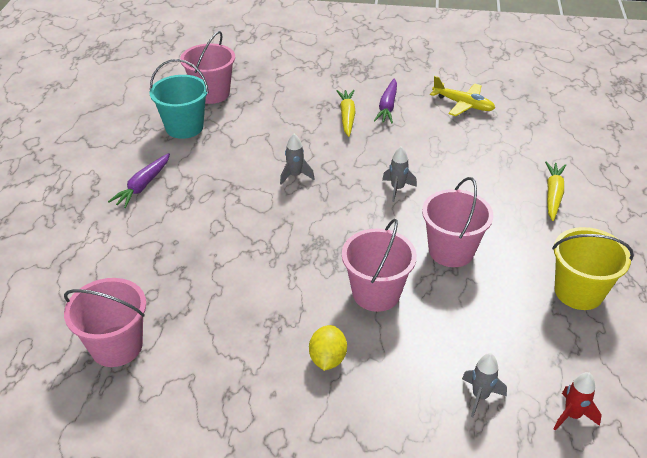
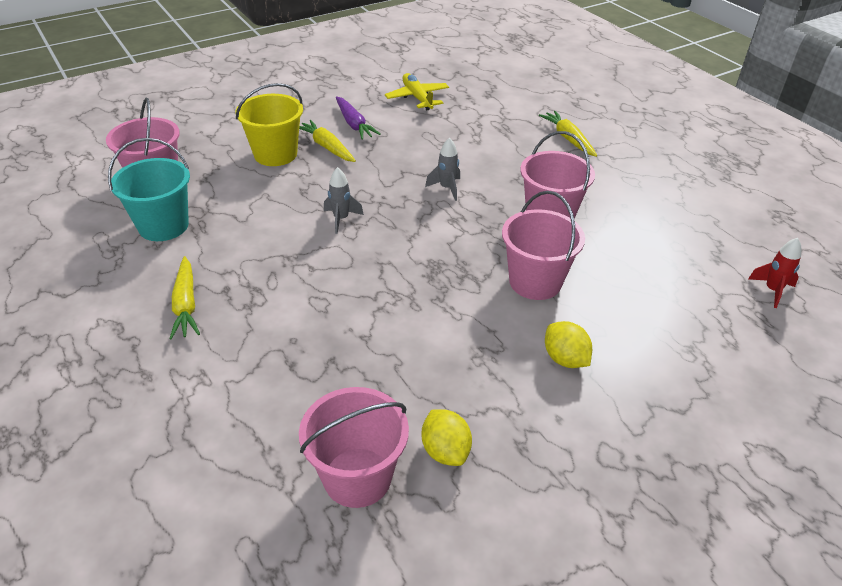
camera: 40 degrees left, 0 degrees up
(143, 186) = (186, 304): purple carrot -> yellow carrot
(180, 365) = (445, 451): none -> yellow lemon
(463, 104) = (417, 98): yellow plane -> yellow plane turned 105 degrees counterclockwise
(480, 396) = (704, 315): grey rocket -> none
(578, 292) = (669, 201): yellow bucket -> yellow bucket (275, 154)

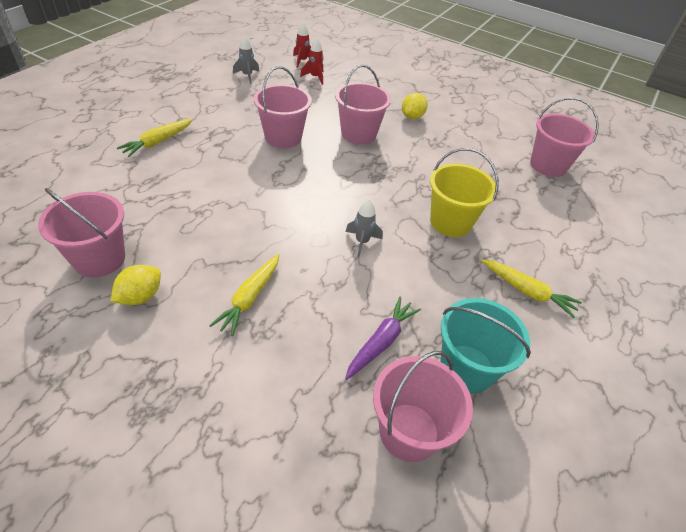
camera: 120 degrees left, 5 degrees up
(186, 304) = (527, 291): yellow carrot -> yellow carrot turned 75 degrees clockwise
(275, 154) = (288, 338): yellow bucket -> yellow bucket (450, 222)
(354, 124) = (187, 293): purple carrot -> purple carrot (381, 342)
(417, 98) = (99, 259): yellow plane -> pink bucket
(445, 451) = (505, 143): yellow lemon -> yellow lemon (140, 296)
(446, 188) = (277, 193): grey rocket -> grey rocket (247, 76)
(711, 288) = (315, 77): none -> red rocket

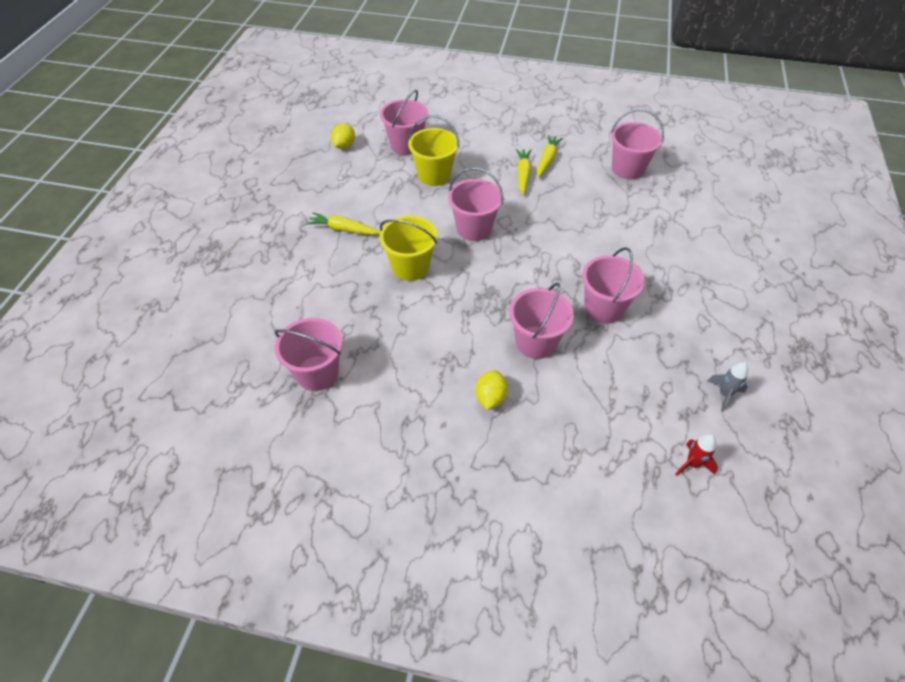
camera: 165 degrees right, 5 degrees up
(140, 296) = (583, 159): yellow lemon -> yellow lemon (344, 146)
(158, 142) = (699, 261): yellow carrot -> yellow carrot (547, 160)
(315, 77) = (648, 430): red rocket -> none
(362, 242) = (474, 228): grey rocket -> pink bucket
(381, 342) = (434, 175): purple carrot -> yellow bucket
(466, 368) = (381, 176): turquoise bucket -> none

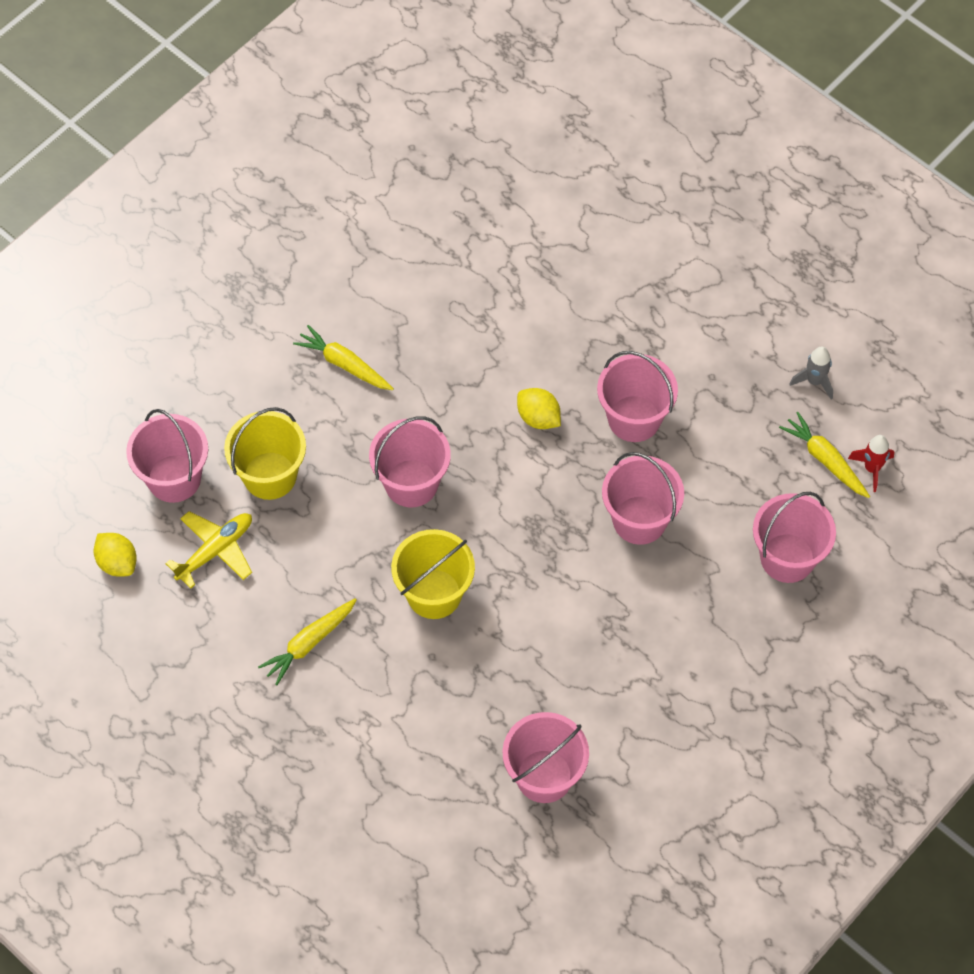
camera: 60 degrees left, 10 degrees up
(375, 174) = (215, 550): none -> yellow plane
(490, 398) = (686, 609): yellow lemon -> yellow lemon (538, 418)
(547, 160) = (333, 316): yellow carrot -> yellow carrot (825, 460)
(627, 169) = (418, 232): pink bucket -> pink bucket (787, 558)

